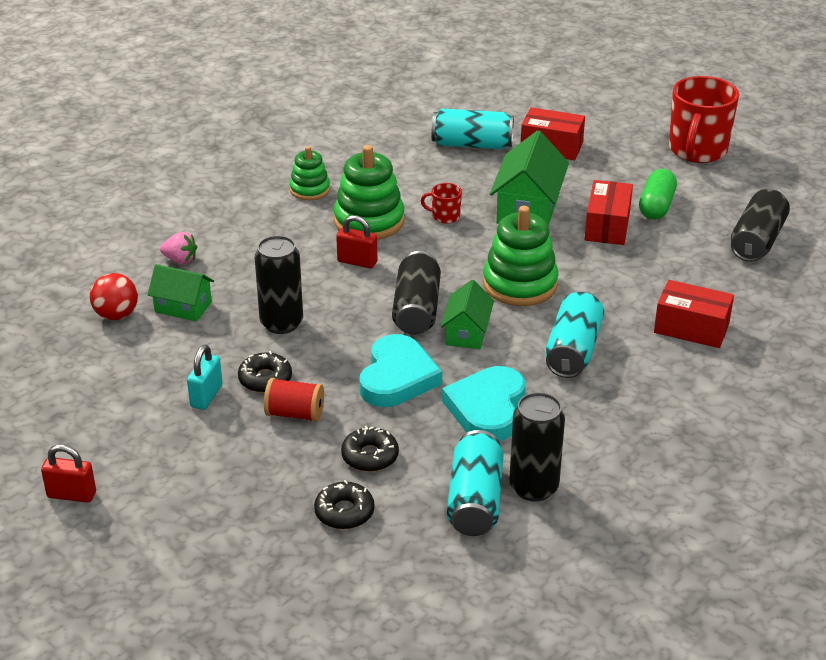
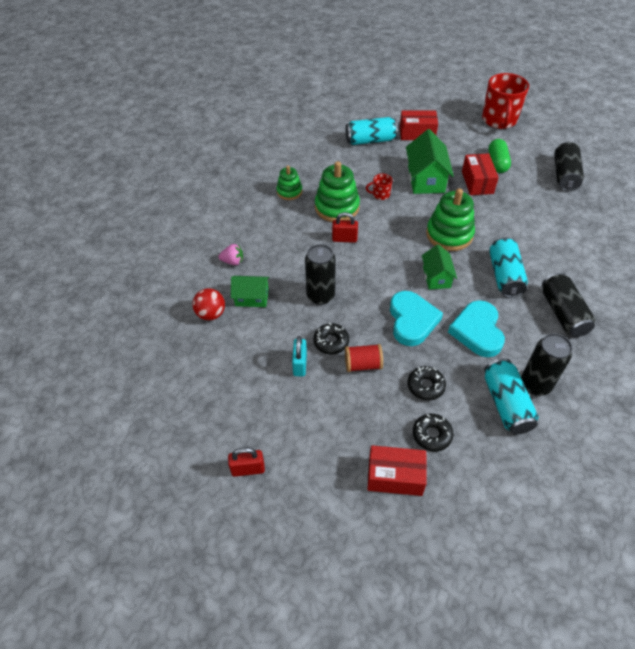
camera: 15 degrees left, 15 degrees up
(416, 309) = (398, 266): black can -> black can (563, 313)
(691, 328) = (562, 244): red box -> red box (395, 476)

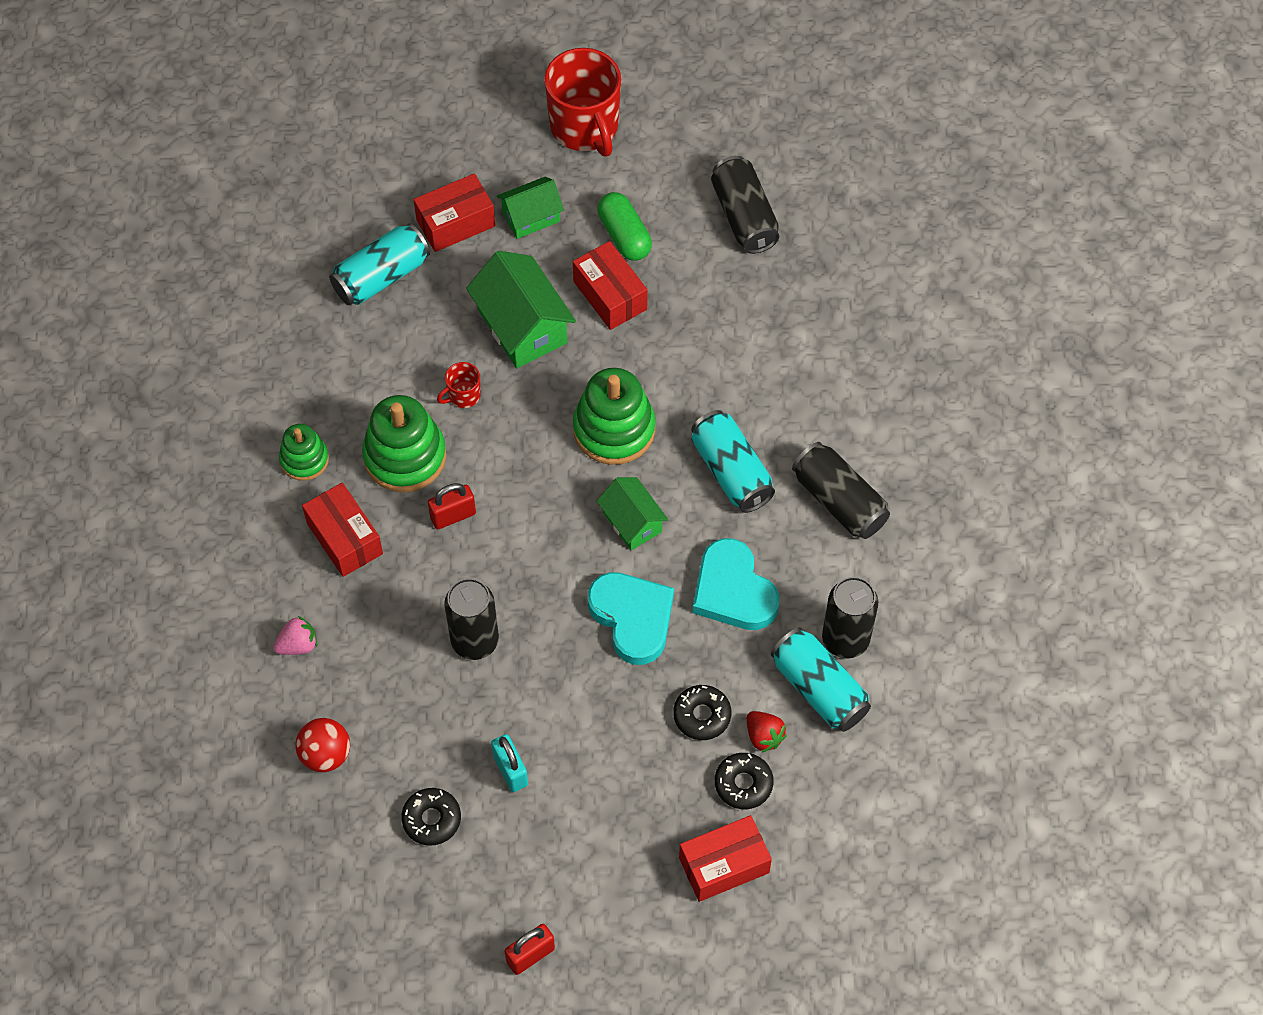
camera: 30 degrees left, 10 degrees up
(252, 298) = (371, 696): green house -> green house (531, 217)
(286, 228) = (344, 538): none -> red box
(331, 342) = (534, 711): black donut -> black donut (431, 819)
(363, 364) = (599, 725): red spool -> none
(458, 414) = (764, 736): none -> red strawberry

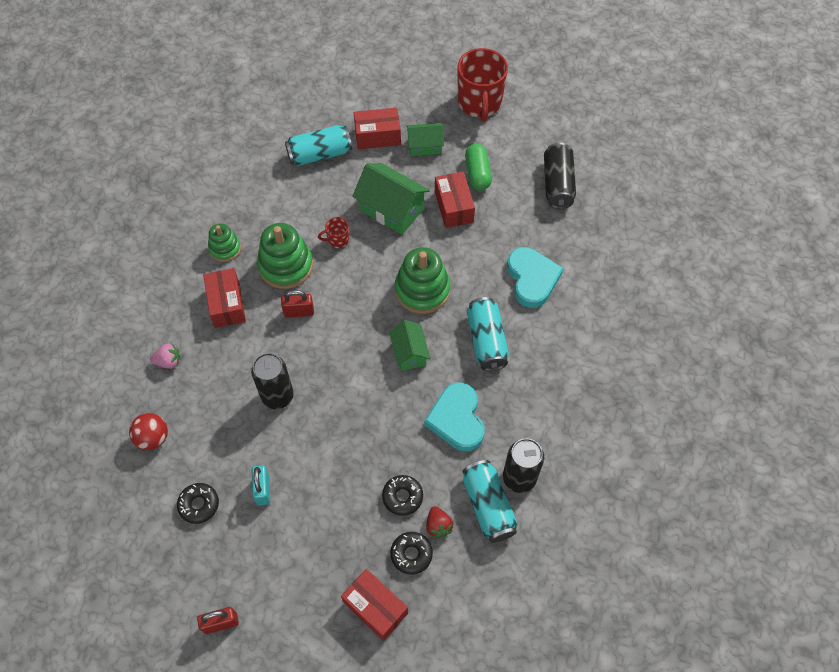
camera: 20 degrees right, 0 degrees up
(522, 326) = (391, 209): green house -> green house turned 45 degrees counterclockwise
(632, 618) = (384, 415): turquoise heart -> turquoise heart (532, 279)
(724, 865) = (375, 607): red box -> red box turned 45 degrees clockwise
(839, 501) = (550, 383): black can -> none

